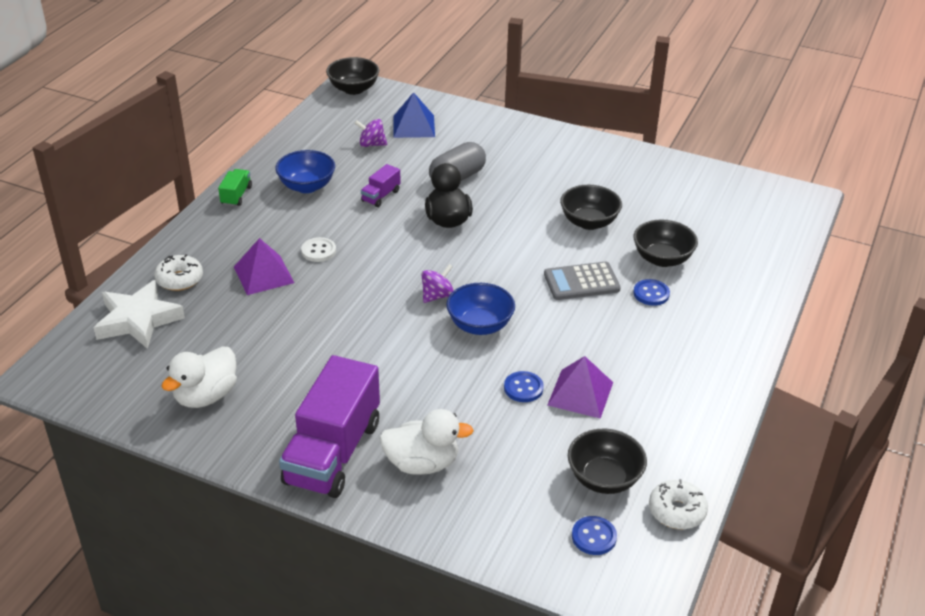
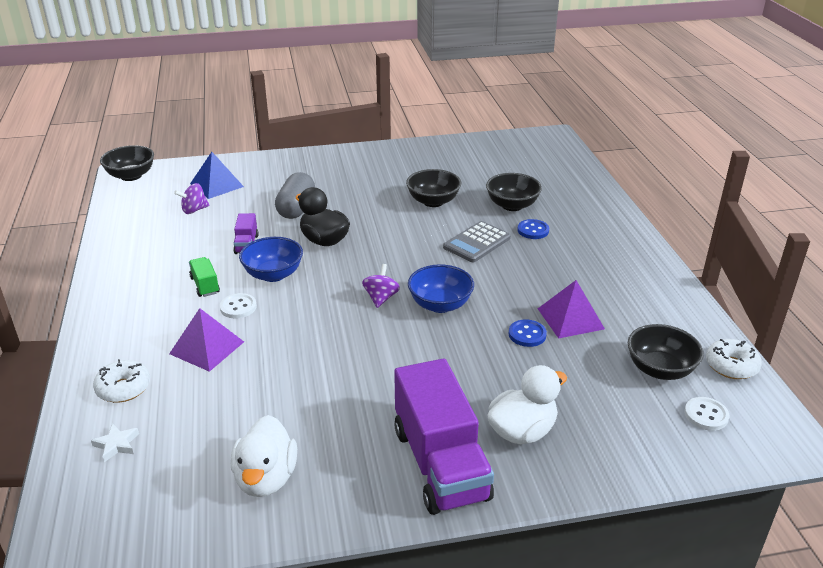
camera: 35 degrees left, 5 degrees down
(138, 320) = (116, 444): white star -> white star, size x0.44
(236, 196) = (106, 294): green truck -> green truck (205, 285)
(307, 186) = (169, 262): blue bowl -> blue bowl (273, 274)
(594, 537) = (706, 415): blue button -> white button

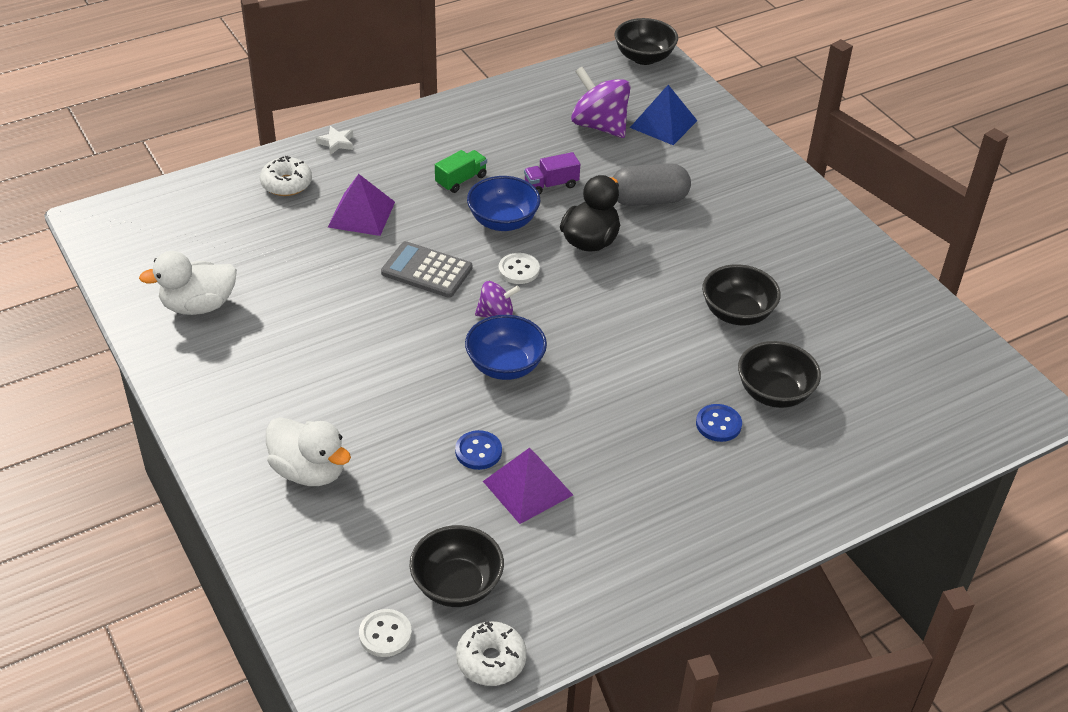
camera: 70 degrees right, 10 degrees up
(116, 444) = (216, 206): white star -> white star (336, 143)
(194, 210) = (599, 126): purple spinning top -> purple spinning top, size x1.73
(238, 307) = (434, 214): white button -> white button (519, 270)
(440, 463) = (246, 416): purple truck -> none
(477, 242) = (657, 374): grey calculator -> grey calculator (426, 270)

